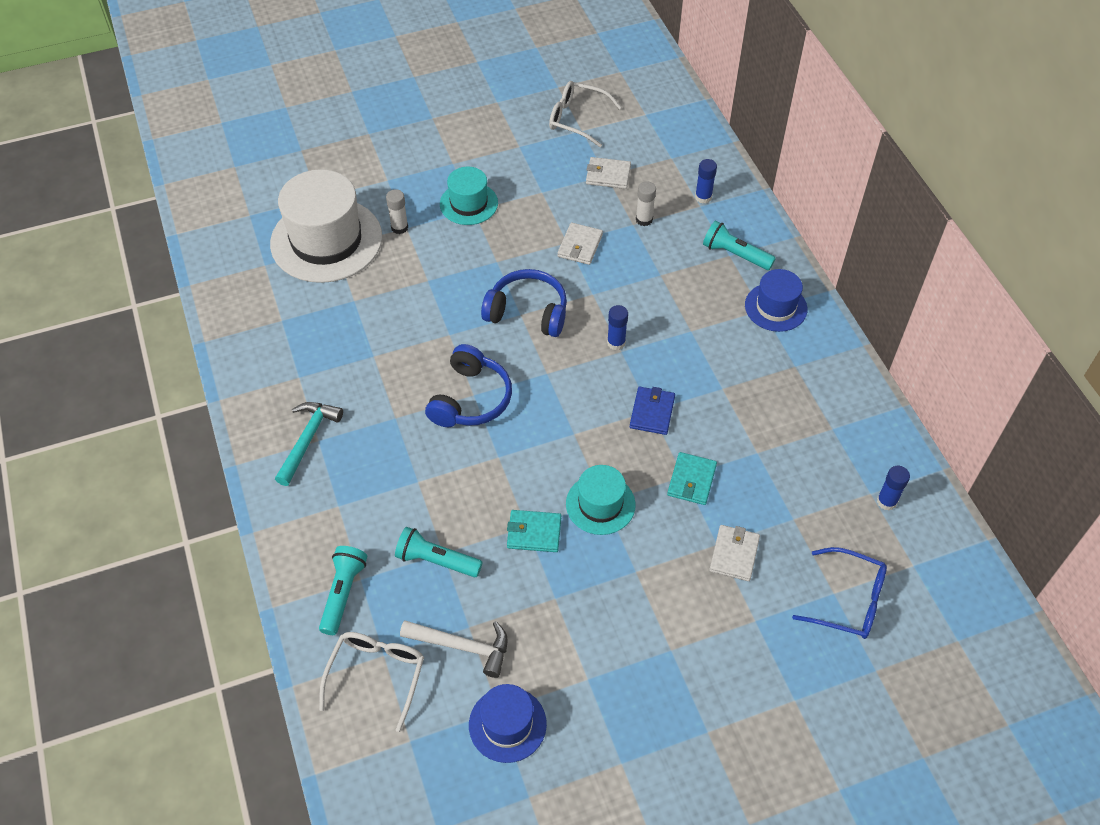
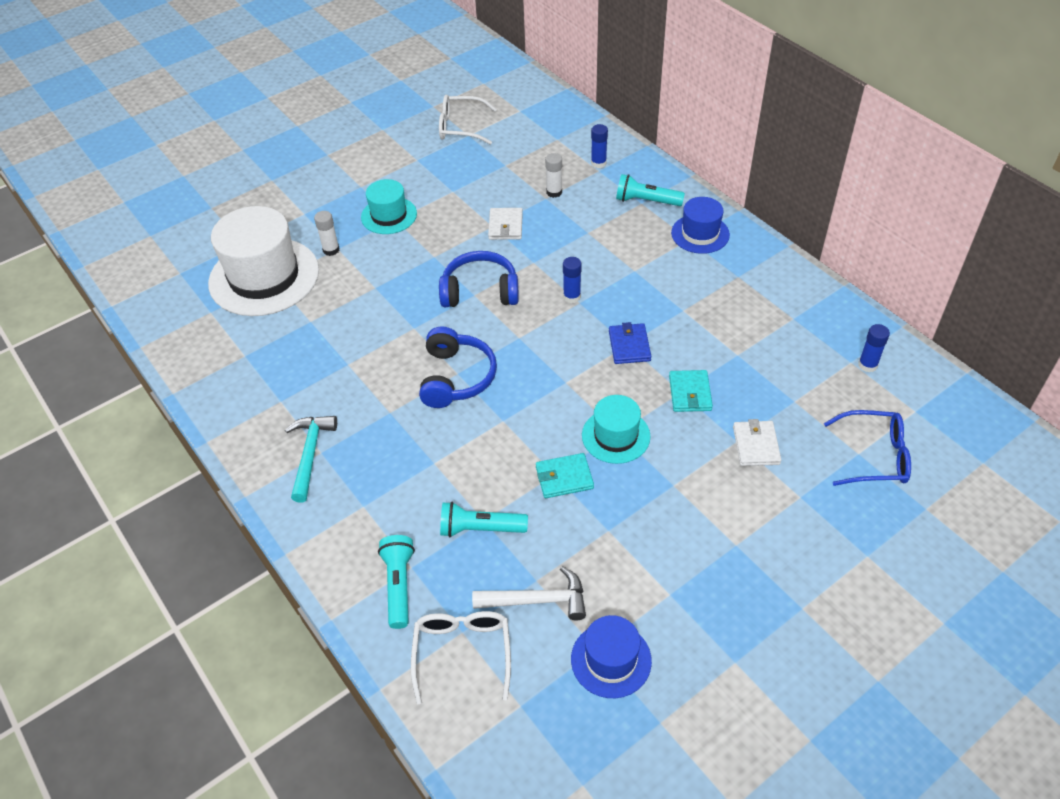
camera: 15 degrees left, 5 degrees down
(608, 175) = (507, 165): white wallet -> none

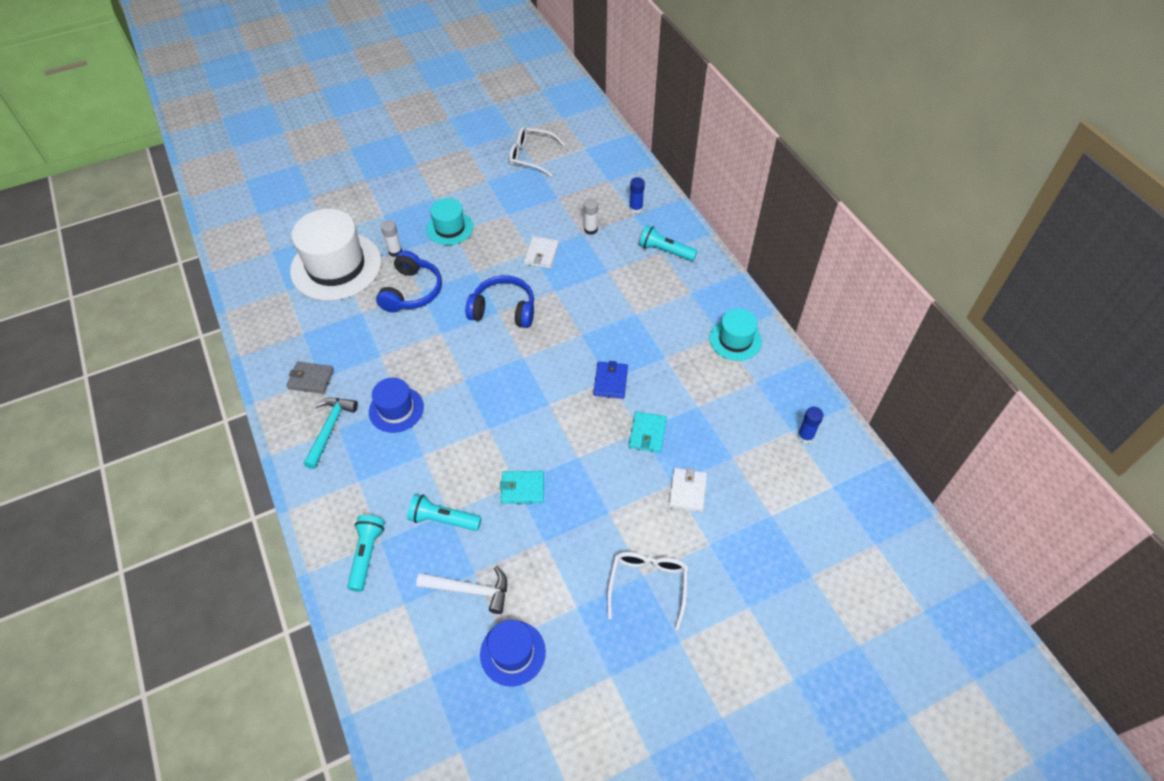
camera: 10 degrees right, 5 degrees up
(270, 404) = (311, 379): none -> grey wallet
(456, 377) = (462, 383): blue headphones -> blue headphones (412, 291)
(462, 654) = (399, 623): white glasses -> white glasses (647, 586)
(572, 297) = (576, 328): blue glue stick -> none
(616, 436) = (575, 460): turquoise hat -> turquoise hat (735, 340)
(700, 234) = (701, 289): blue hat -> blue hat (396, 409)
(873, 456) = (783, 520): blue glasses -> none

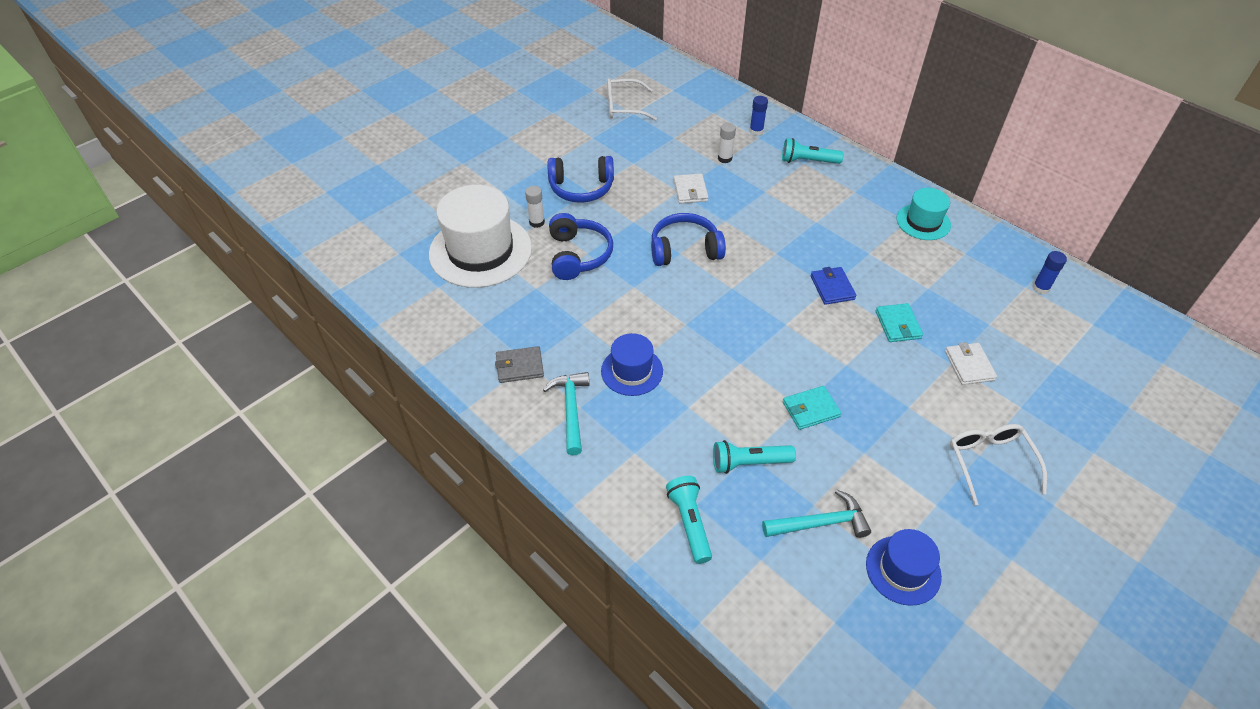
camera: 20 degrees left, 5 degrees down
(450, 228) = (581, 188): turquoise hat -> blue headphones
(470, 590) = (820, 523): white hammer -> turquoise hammer

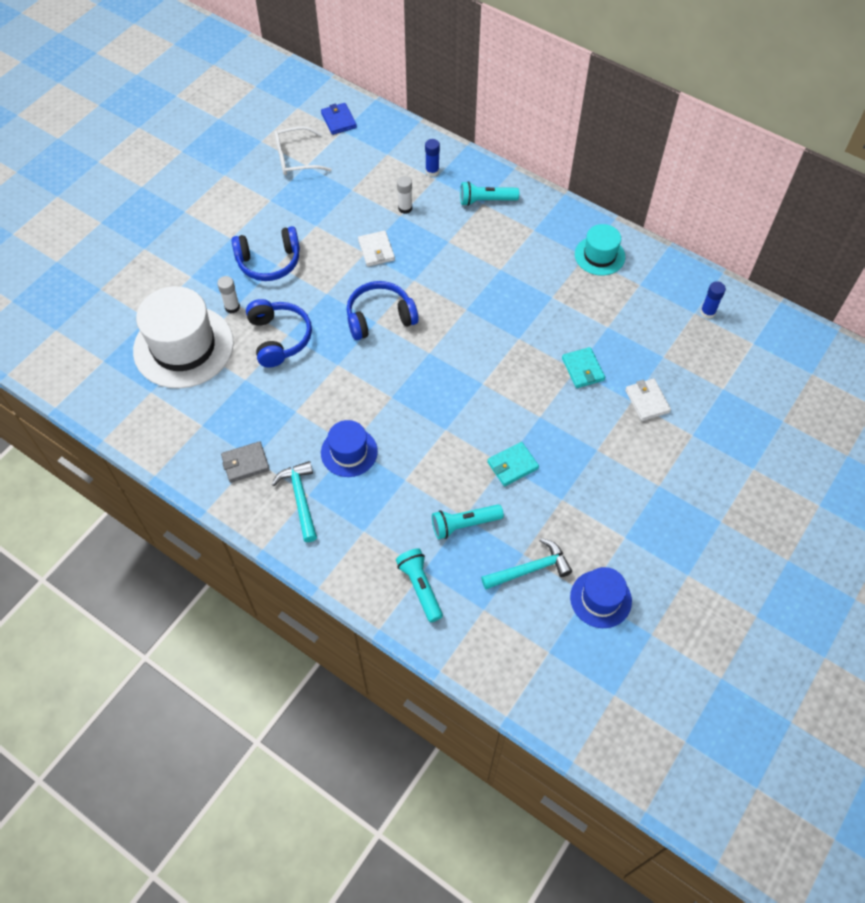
camera: 10 degrees left, 10 degrees up
(832, 288) = (521, 339): blue wallet -> blue wallet (338, 120)
(990, 463) = (668, 492): white glasses -> none

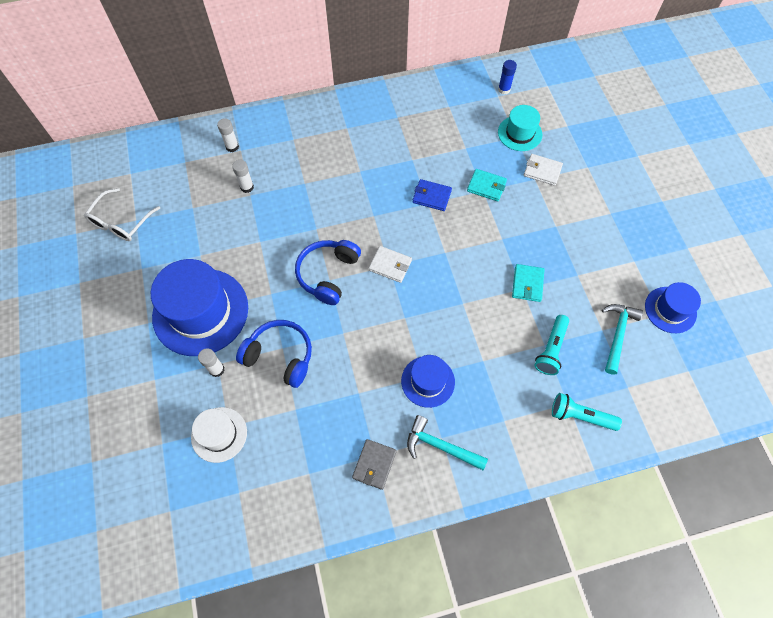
camera: 50 degrees left, 5 degrees up
(183, 347) = (219, 434): white hat -> white hat, size x0.54
(269, 262) = (200, 311): blue headphones -> blue hat
(338, 120) = (118, 168): blue wallet -> blue wallet (431, 196)
(376, 250) = (265, 232): white wallet -> white wallet (390, 265)
(432, 171) = (232, 147): blue glue stick -> white glue stick
(486, 201) = (293, 135): turquoise flashlight -> none
(599, 255) = (405, 109): turquoise hat -> turquoise hat (520, 133)

